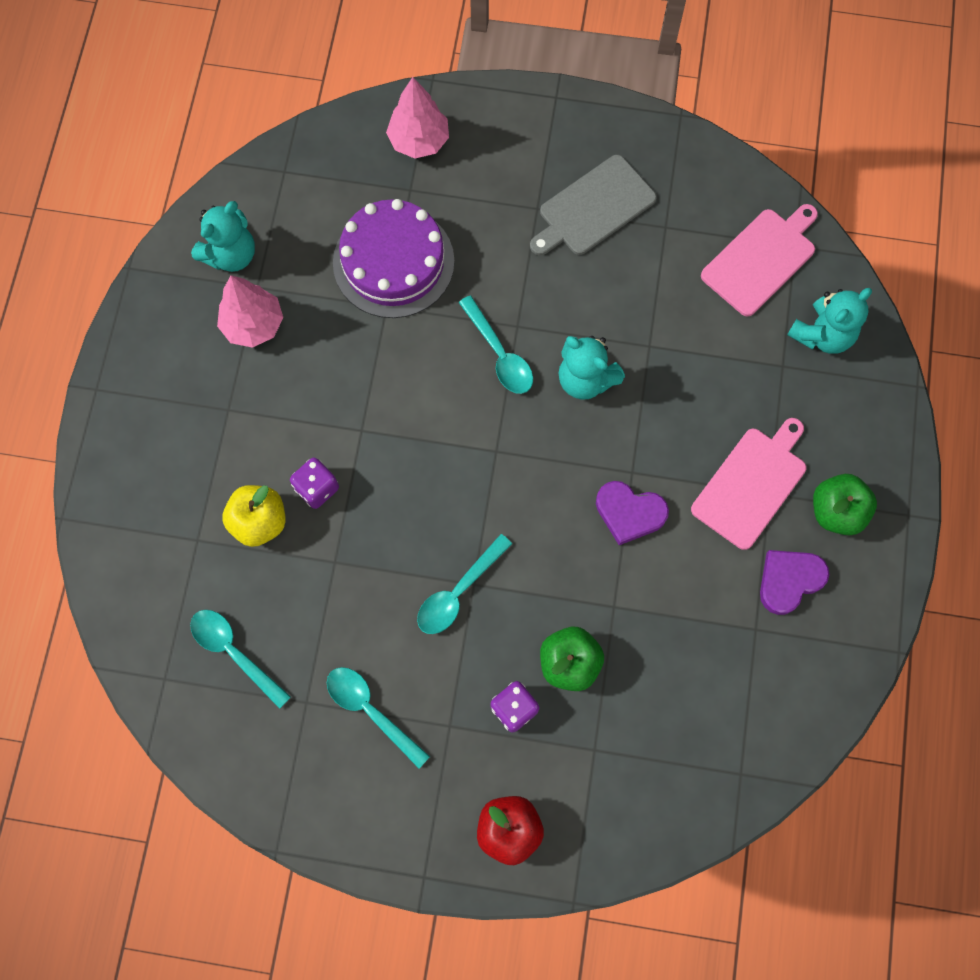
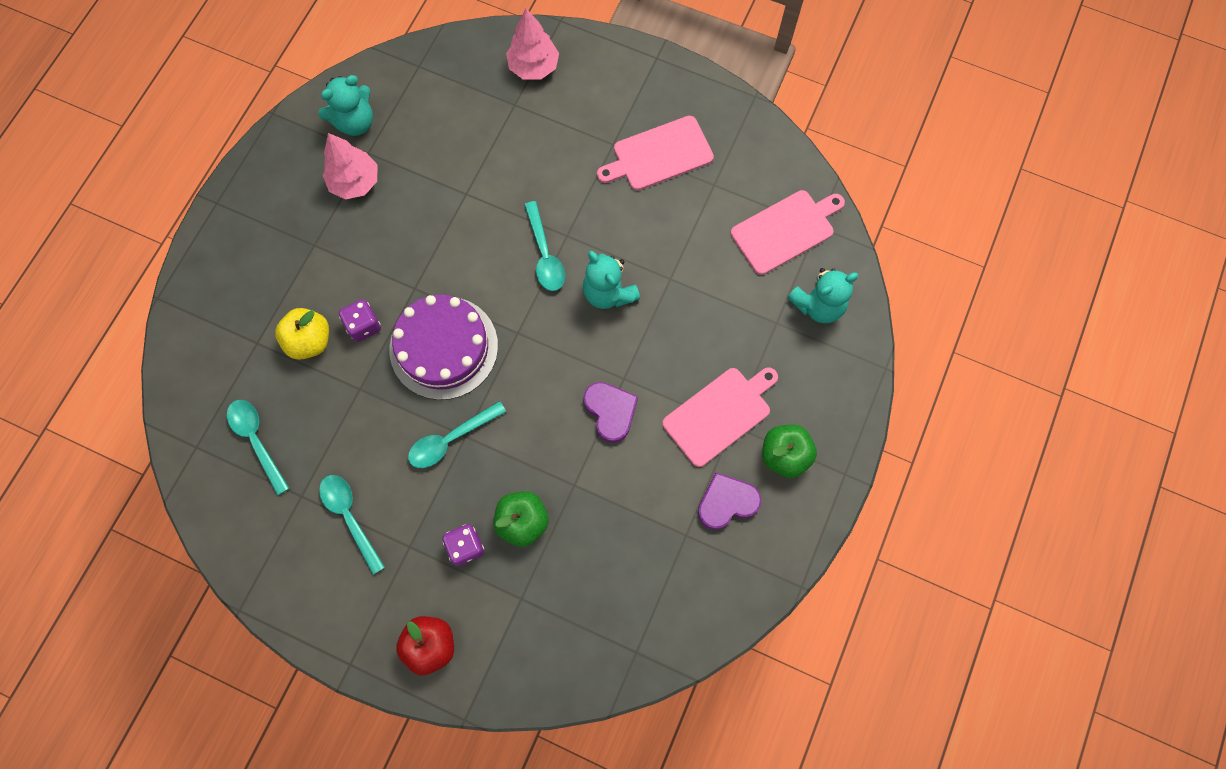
camera: 15 degrees right, 0 degrees up
(393, 262) = (482, 159): purple cake -> purple cake (444, 347)
(593, 208) = (659, 155): grey cutting board -> pink cutting board
(629, 513) = (610, 411): purple heart -> purple heart turned 150 degrees counterclockwise

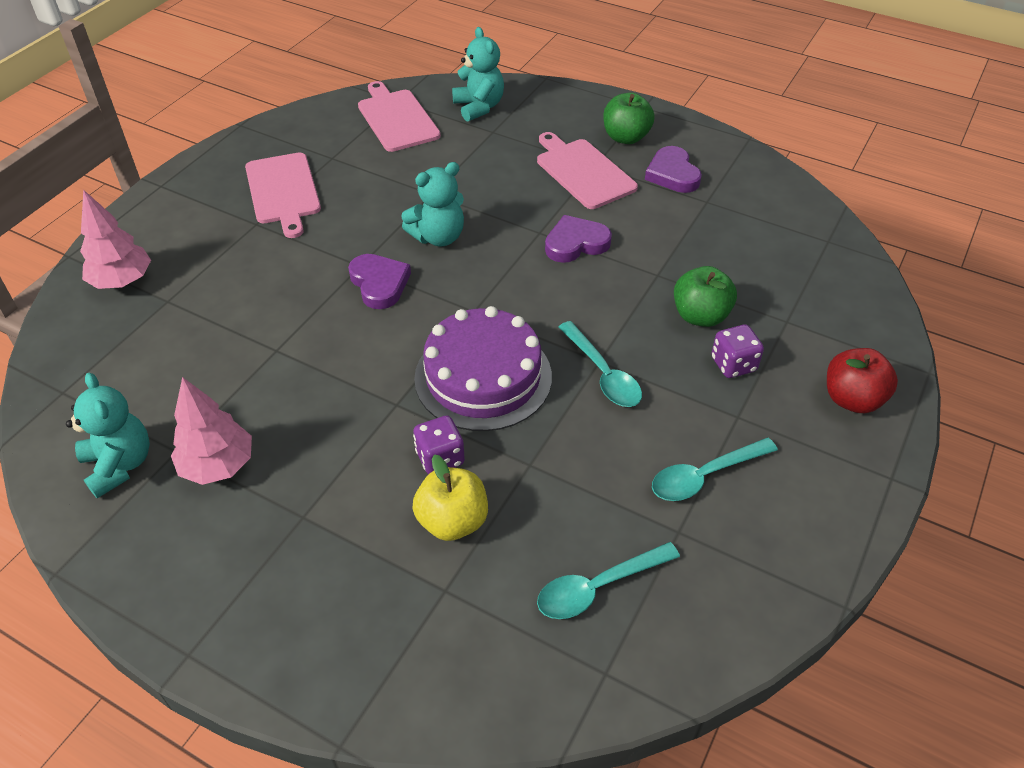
camera: 85 degrees left, 25 degrees down
(545, 254) = (379, 284): turquoise spoon -> purple heart

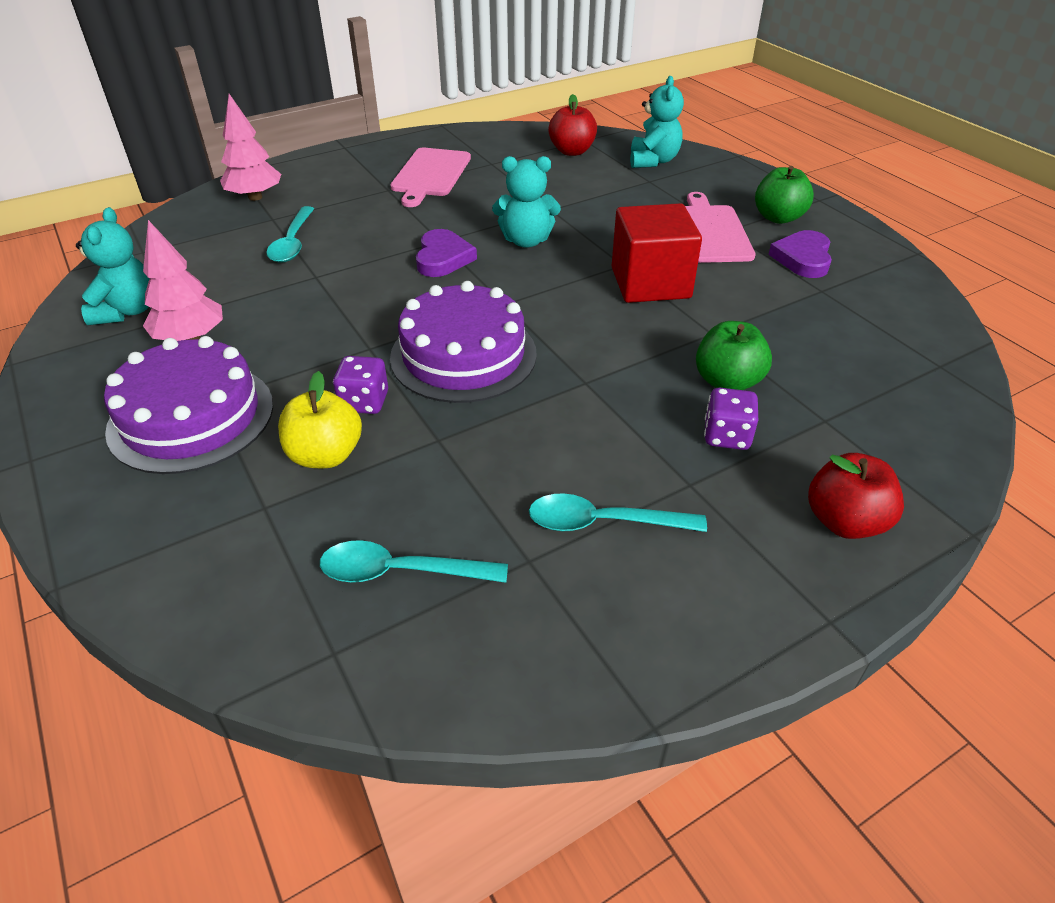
camera: 30 degrees right, 5 degrees down
(300, 542) = (191, 417): none -> purple cake
(397, 118) = (572, 151): pink cutting board -> red apple
(576, 243) = (650, 283): purple heart -> red cube
(603, 374) = (579, 393): turquoise spoon -> turquoise spoon (293, 243)

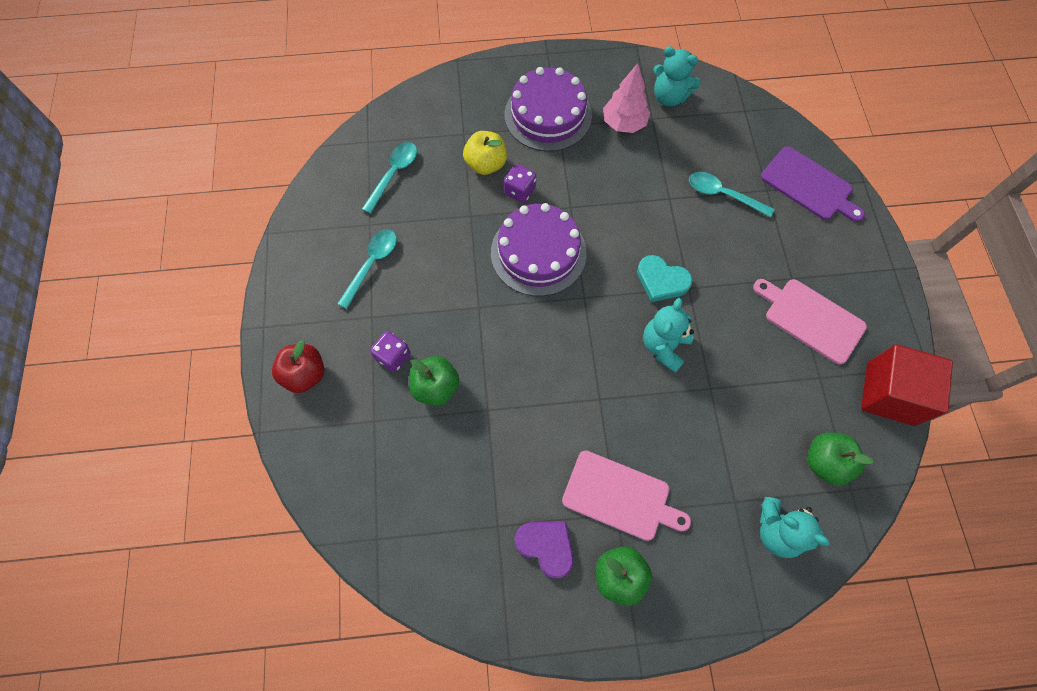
camera: 115 degrees right, 25 degrees up
(255, 197) = (809, 185): pink tree -> purple cutting board
(443, 258) = (661, 281): purple heart -> turquoise heart
(572, 151) = (825, 462): red apple -> green apple
(650, 283) = (565, 404): red cube -> red cube (890, 394)

